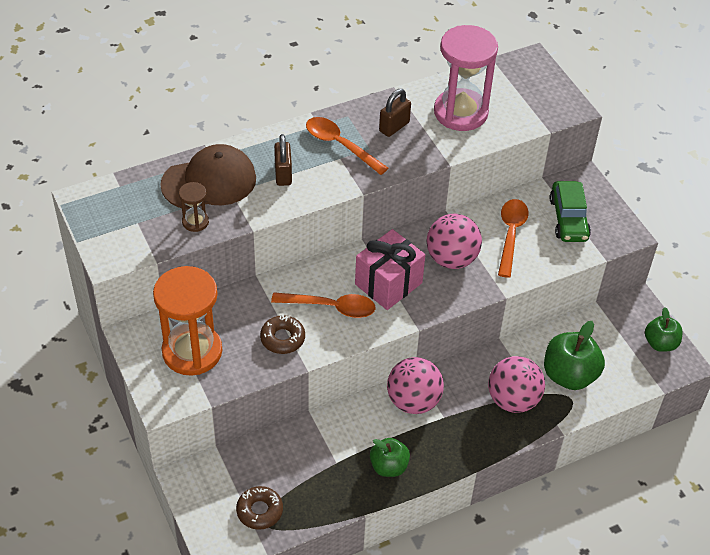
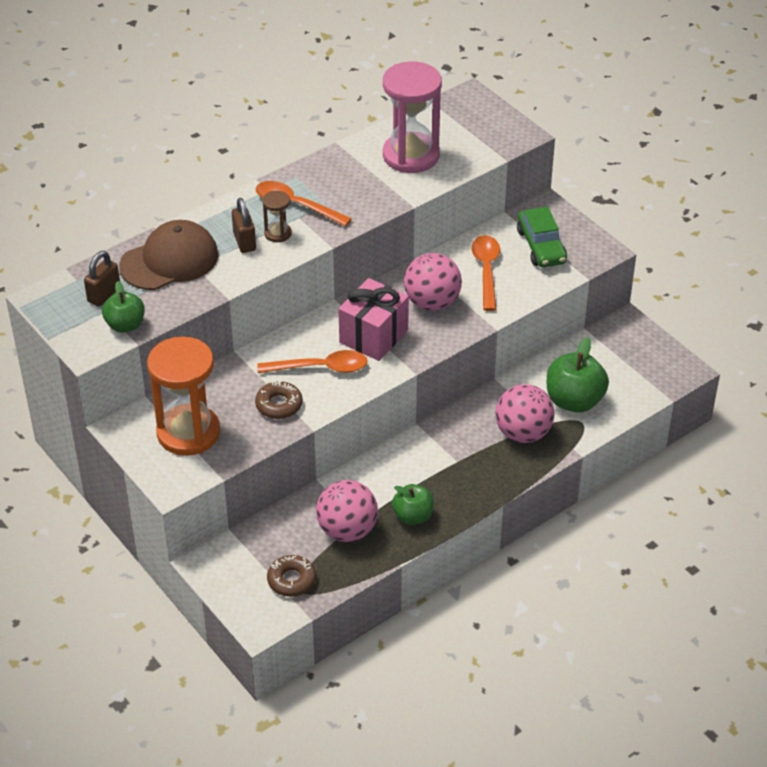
camera: 10 degrees left, 5 degrees down
(195, 222) = (166, 300): brown hourglass -> brown hourglass (278, 233)
(394, 127) = (346, 179): brown padlock -> brown padlock (104, 295)
(413, 401) = (422, 452): pink ball -> pink ball (347, 530)
(660, 343) = (658, 356): green apple -> green apple (125, 325)

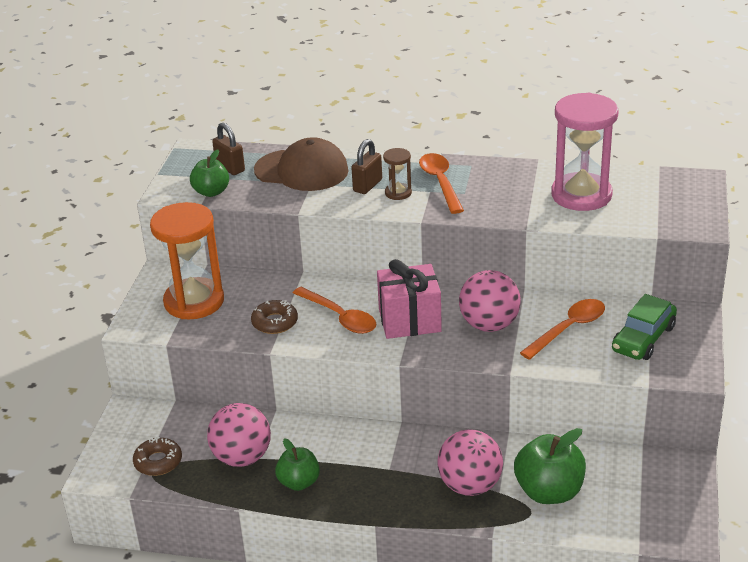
camera: 50 degrees right, 10 degrees down
(104, 295) = (230, 168): brown padlock -> brown padlock turned 60 degrees clockwise

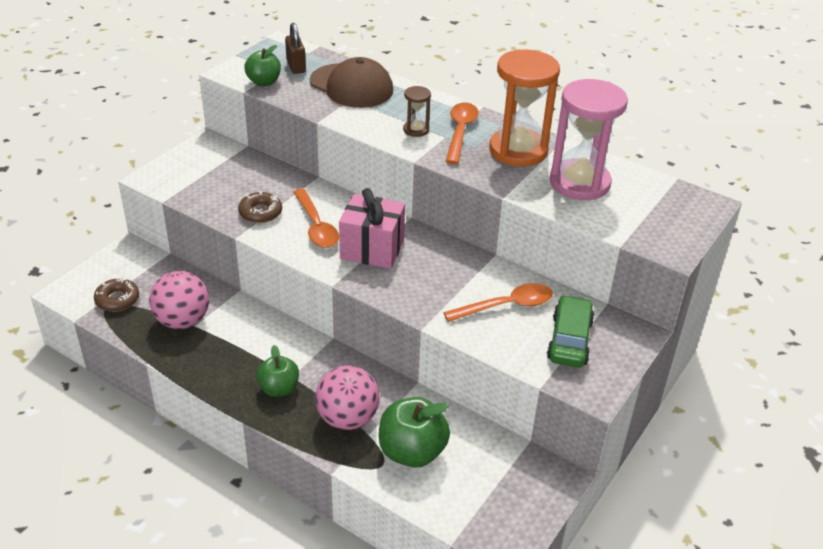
camera: 20 degrees right, 5 degrees up
(194, 301) = (212, 173): orange hourglass -> orange hourglass (518, 150)
(299, 482) = (210, 359): green apple -> green apple (279, 388)
(367, 186) = (395, 115): brown padlock -> none
(489, 325) = (437, 277): pink ball -> none
(643, 338) = (569, 340): green car -> green car turned 135 degrees clockwise

